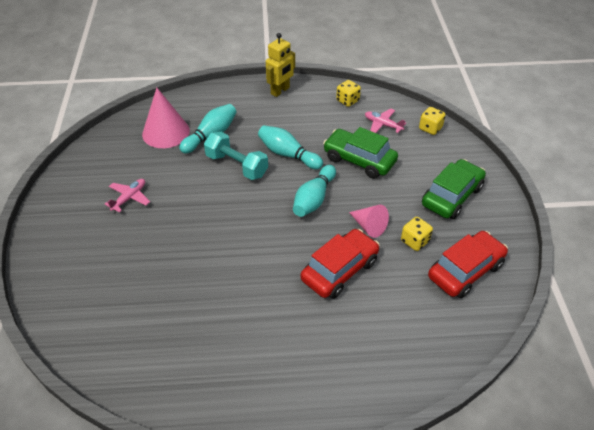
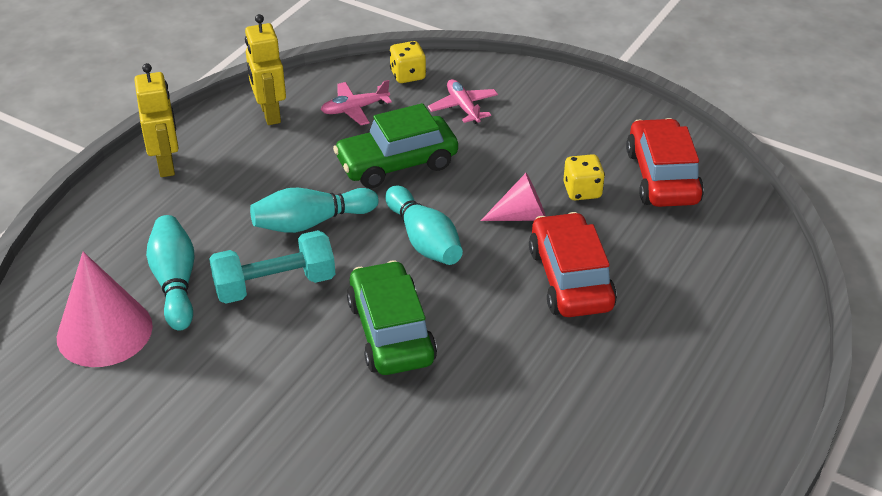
camera: 55 degrees left, 5 degrees down
(129, 198) = (211, 440): pink plane -> pink plane (463, 107)
(347, 101) = (270, 114): yellow dice -> yellow robot
(451, 196) = (540, 123): green car -> green car (391, 332)

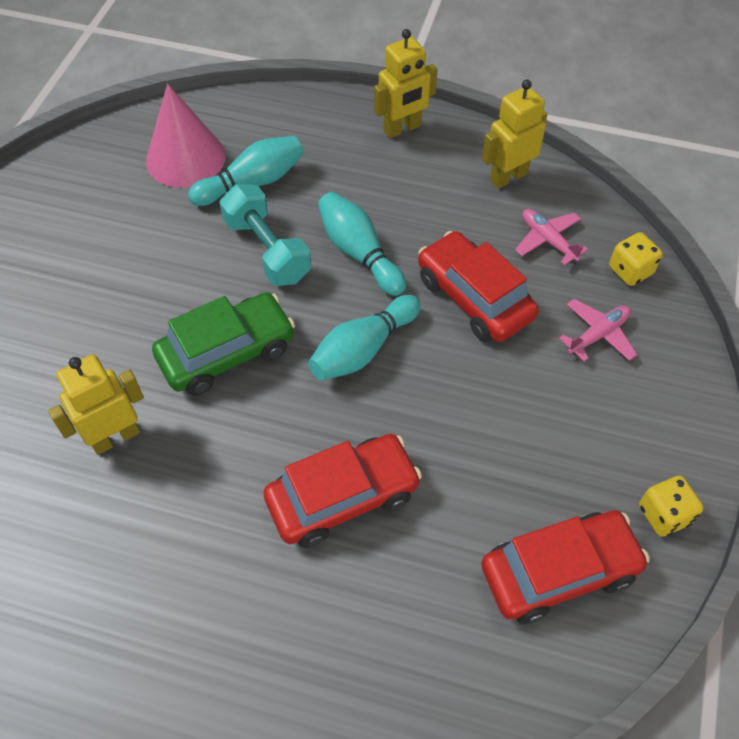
camera: 75 degrees right, 15 degrees up
(397, 163) = (474, 298): green car -> red car
(460, 427) = (115, 437): none -> yellow robot
(521, 216) = (430, 430): pink cone -> none
(582, 191) = (496, 484): yellow dice -> yellow dice (664, 515)

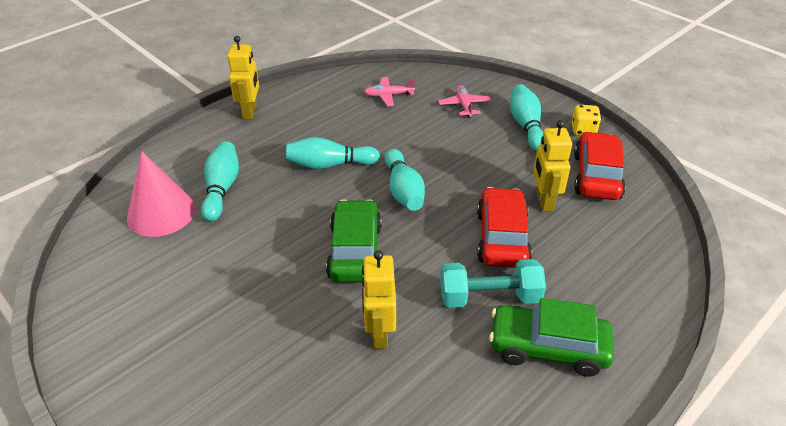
camera: 60 degrees left, 15 degrees down
(176, 626) = (548, 348): none -> green car
(267, 250) = (287, 202): turquoise dumbbell -> turquoise dumbbell (489, 297)
(474, 298) = (404, 135): red car -> none
(508, 177) = (330, 90): yellow robot -> yellow robot (544, 201)
(611, 432) = (526, 126): none -> turquoise bowling pin
(630, 271) = (433, 79): yellow dice -> none

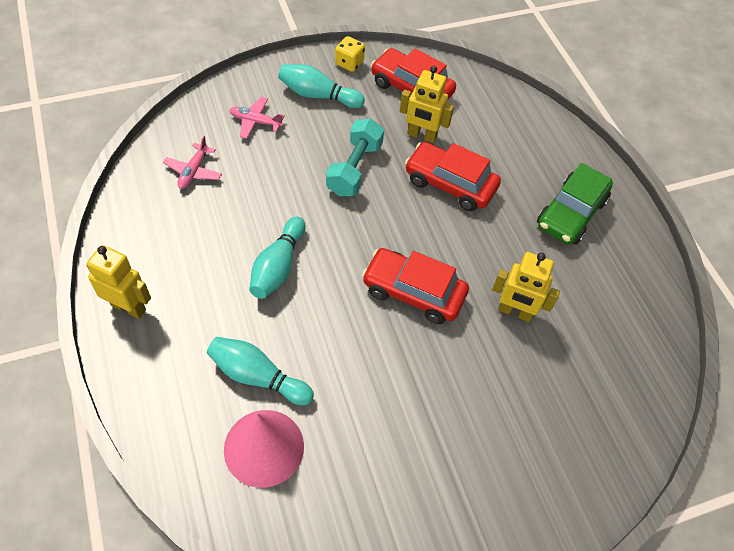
camera: 70 degrees left, 15 degrees up
(355, 251) = (413, 292): green car -> red car
(403, 190) = (353, 223): turquoise bowling pin -> none
(489, 297) = (509, 223): turquoise dumbbell -> turquoise dumbbell (354, 169)

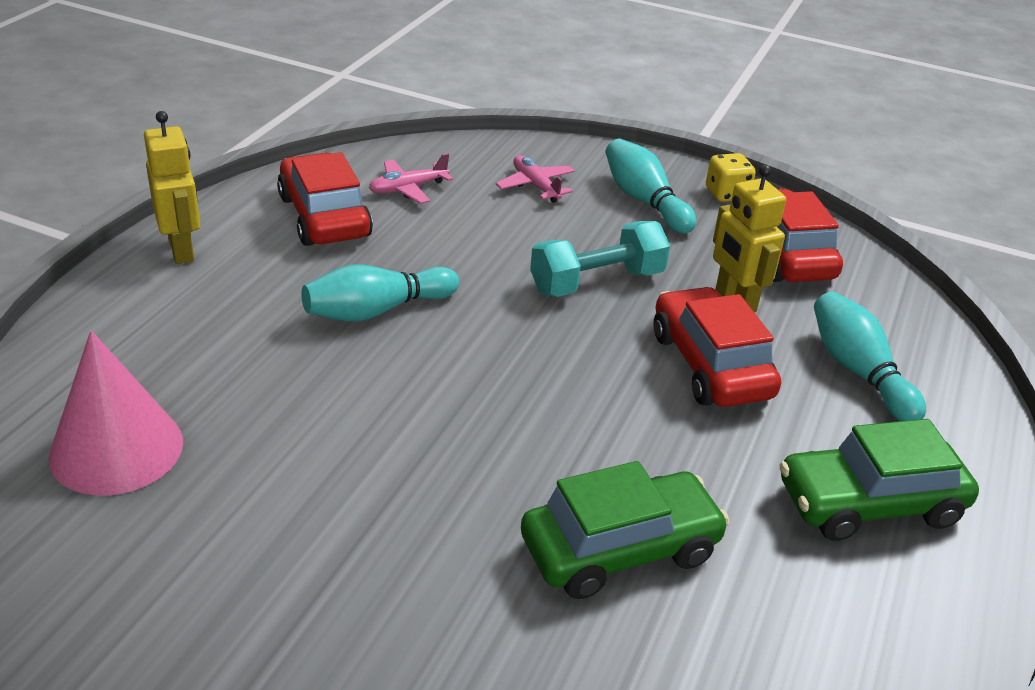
camera: 45 degrees right, 20 degrees down
(257, 376) = (208, 385): turquoise bowling pin -> turquoise bowling pin (858, 372)
(413, 292) = (503, 434): red car -> red car (324, 217)
(515, 312) = (620, 549): yellow robot -> green car

